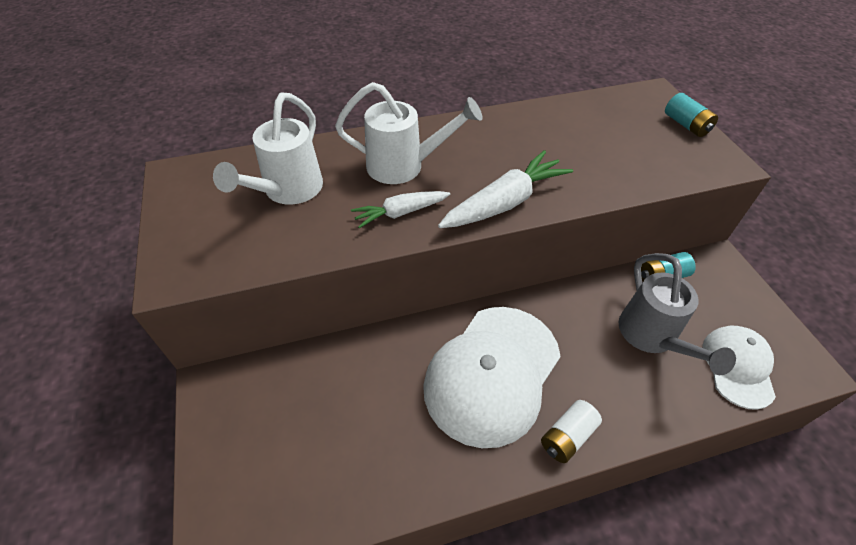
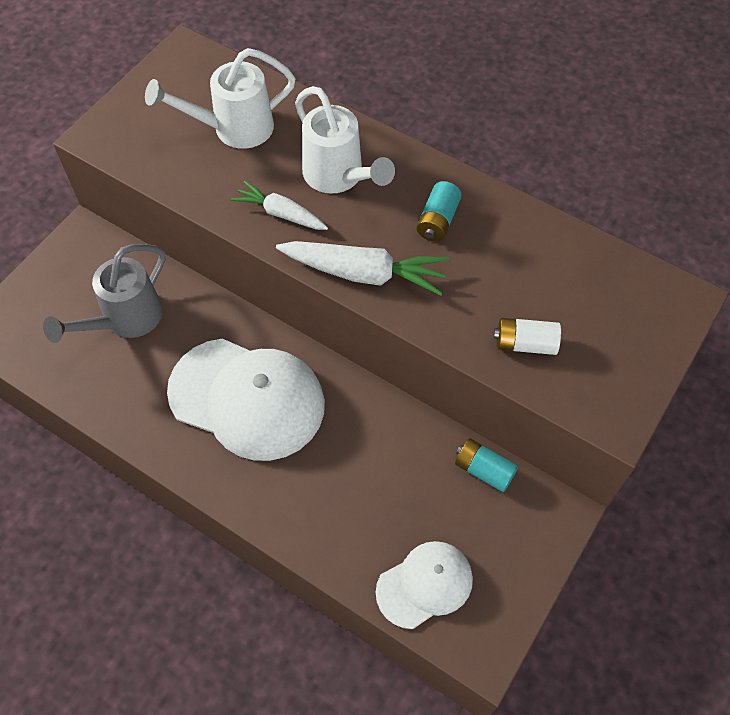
camera: 50 degrees right, 10 degrees up
(492, 373) = (247, 399): white cap -> white cap turned 150 degrees counterclockwise
(567, 437) = (234, 485): white battery -> white battery (525, 344)
(652, 337) = (395, 498): grey watering can -> grey watering can (125, 320)
(686, 125) = (647, 353): turquoise battery -> turquoise battery (437, 221)

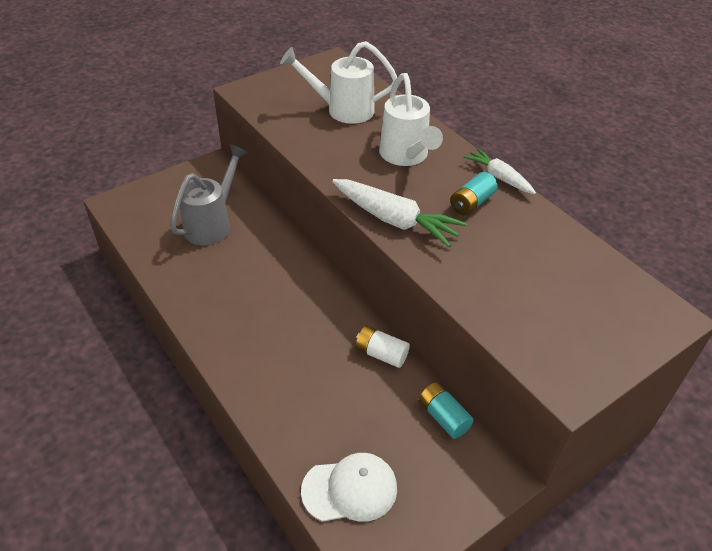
camera: 20 degrees right, 15 degrees down
(125, 320) = (212, 224): grey watering can -> grey watering can turned 150 degrees clockwise
(247, 399) = (273, 301): white cap -> none
(280, 213) = (349, 166): white carrot -> white carrot (498, 177)
(525, 344) = (508, 305): white battery -> white battery (381, 354)

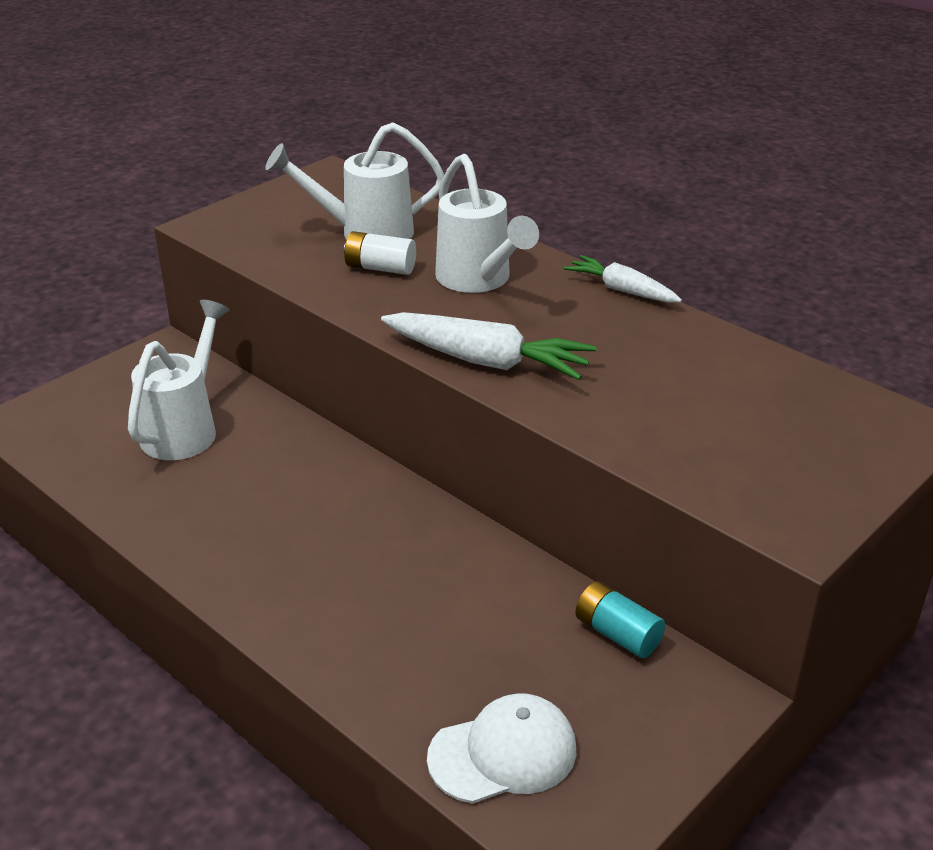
camera: 10 degrees left, 10 degrees down
(212, 224) = (185, 429): grey watering can -> white watering can
(381, 354) = (499, 566): white battery -> white battery (380, 268)
(471, 203) = (592, 326): turquoise battery -> none

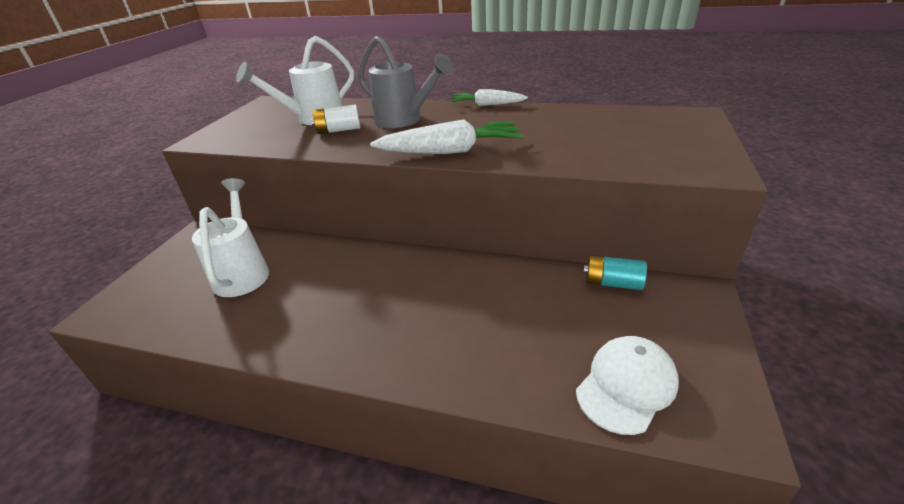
camera: 25 degrees left, 0 degrees up
(478, 280) = (404, 120): white watering can -> grey watering can

